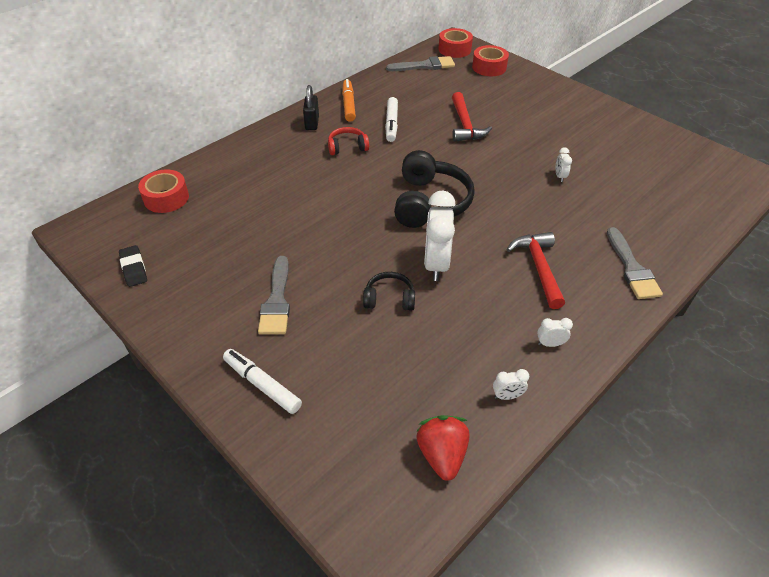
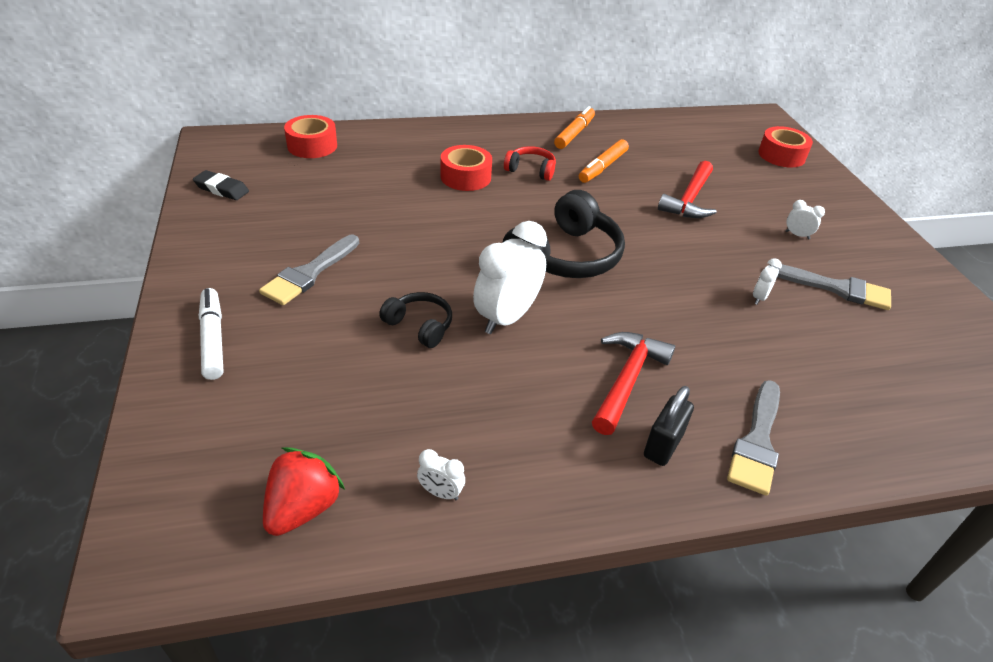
camera: 30 degrees right, 5 degrees down
(134, 268) = (222, 189): black eraser -> black eraser turned 75 degrees counterclockwise
(312, 123) = (517, 136): black padlock -> black padlock (663, 445)
(391, 124) = (603, 167): white marker -> orange marker
(425, 66) = (701, 128): grey brush -> grey brush (836, 288)
(454, 49) = (755, 125): red tape -> red tape (465, 177)
(550, 344) = (553, 467): white clock -> white clock (797, 235)

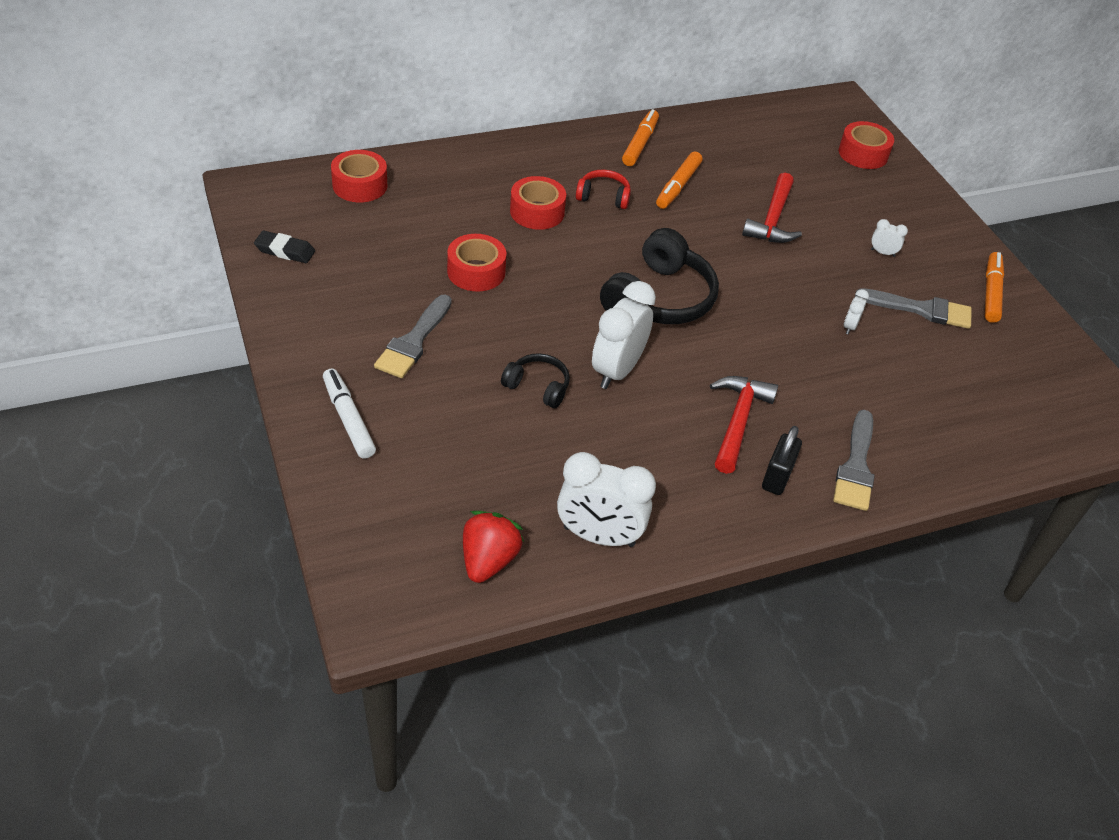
camera: 10 degrees left, 5 degrees up
(392, 219) = (476, 272): none -> red tape
(441, 493) = (599, 536): white clock -> white clock, size x2.26
(911, 279) = (991, 293): none -> orange marker

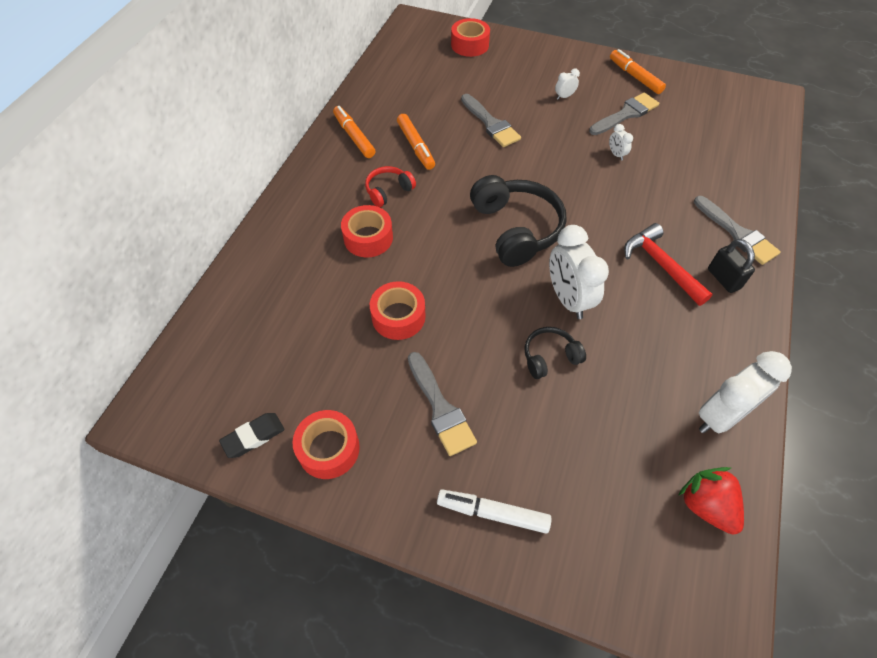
camera: 45 degrees left, 10 degrees up
(360, 185) = (227, 330): red tape -> red tape (328, 449)
(772, 220) = (491, 124): red hammer -> grey brush

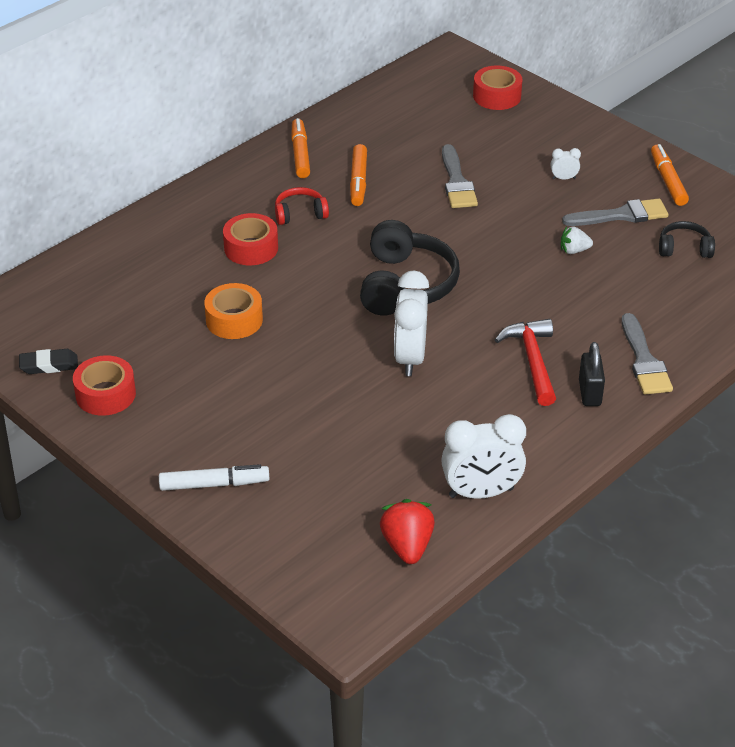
camera: 25 degrees right, 15 degrees down
(398, 316) = (234, 320): red tape -> orange tape
(440, 408) = (222, 399): grey brush -> none
(493, 513) = (213, 484): white marker -> white marker turned 135 degrees clockwise
(550, 357) = (353, 396): black headphones -> black headphones (684, 248)
(616, 154) = (574, 250): white clock -> white strawberry

